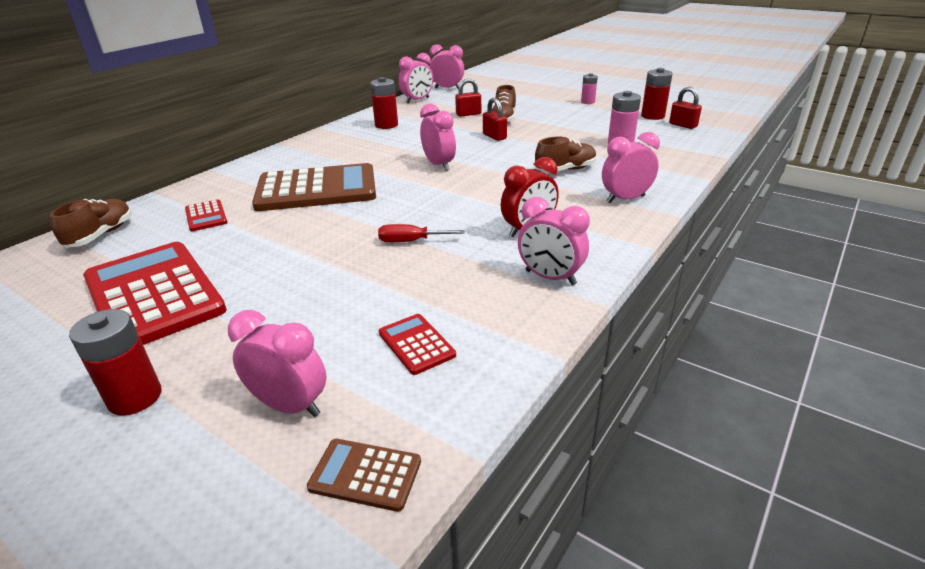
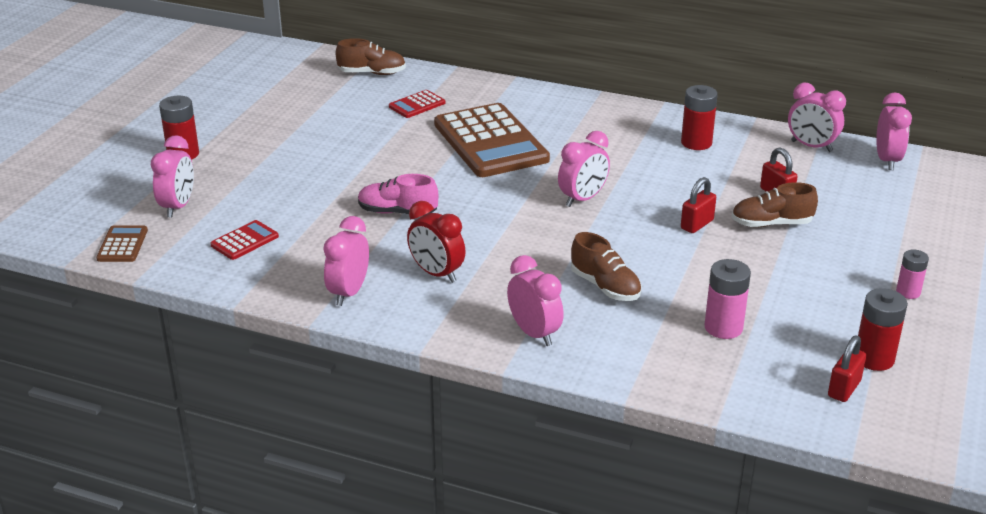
camera: 75 degrees right, 0 degrees up
(153, 295) = (291, 123): red calculator -> none
(410, 241) = (397, 212): red screwdriver -> pink shoe

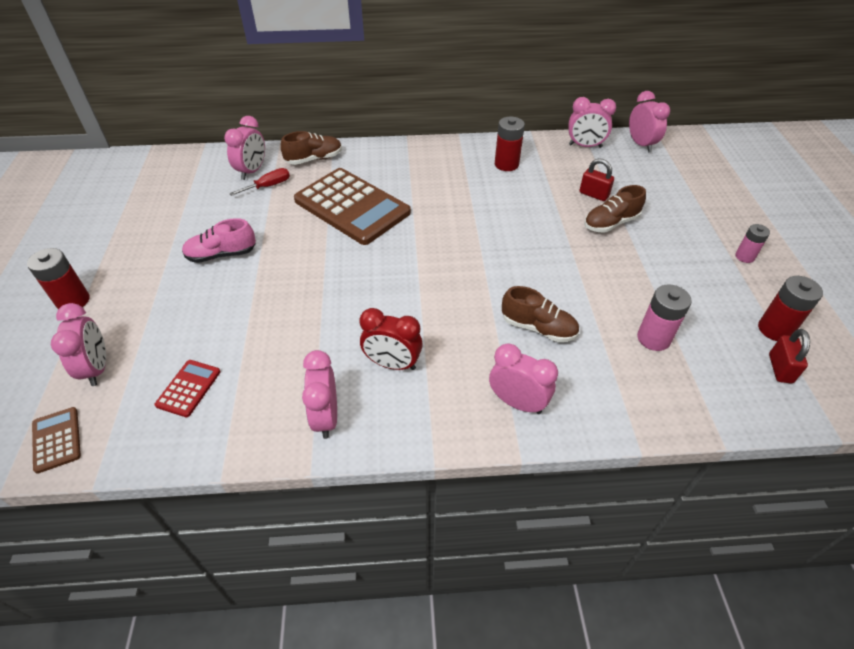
camera: 25 degrees left, 15 degrees up
(372, 73) = (211, 164): brown shoe -> brown shoe (314, 159)
(397, 212) = (317, 305): pink shoe -> pink shoe (221, 254)
(417, 105) = (268, 186): red calculator -> red screwdriver
(582, 199) = (461, 242): pink clock -> pink clock (252, 171)
(697, 224) = (561, 240): red padlock -> none

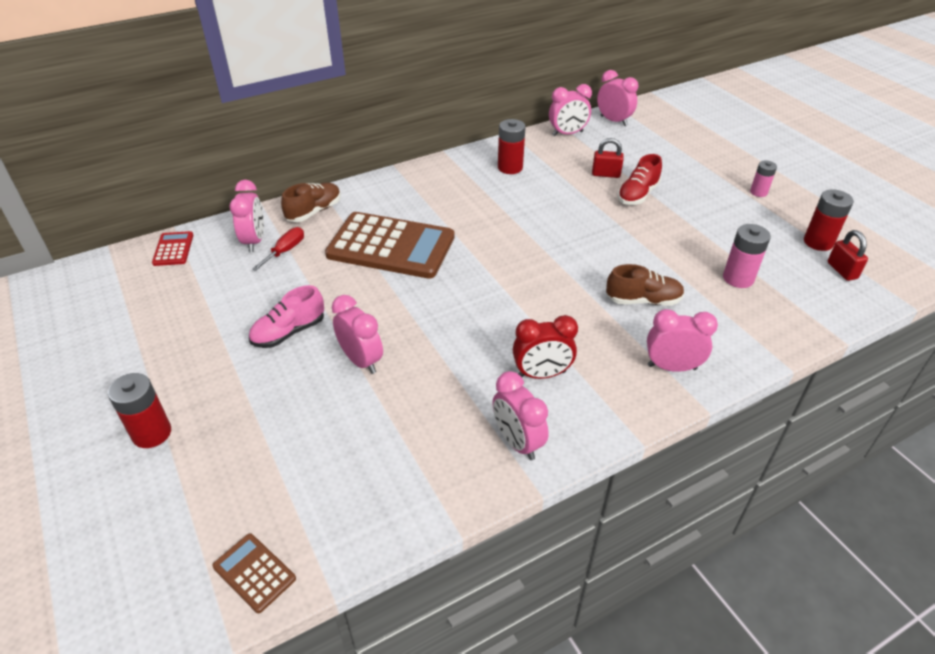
camera: 25 degrees left, 5 degrees down
(97, 368) = (241, 488): pink clock -> pink clock (361, 360)
(188, 388) = (360, 469): red calculator -> red calculator (173, 249)
(611, 223) = (637, 195): brown shoe -> red shoe

